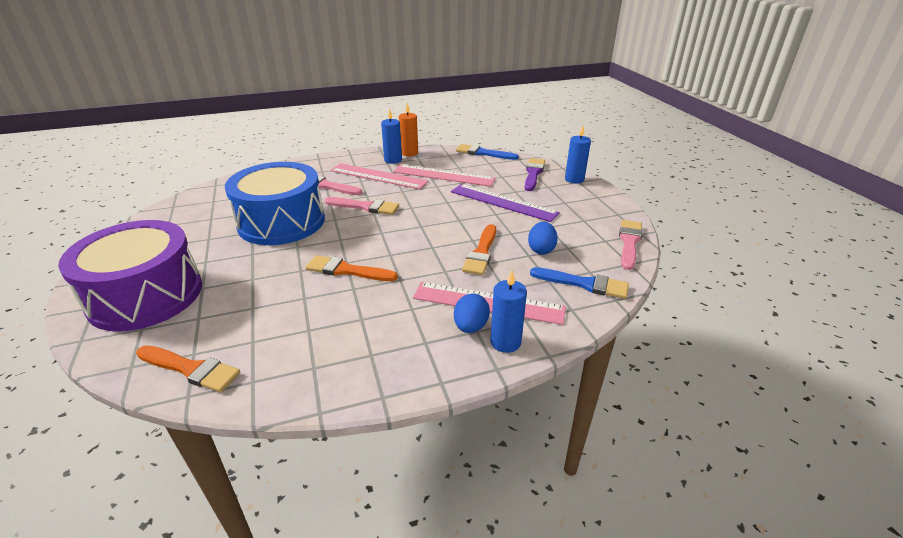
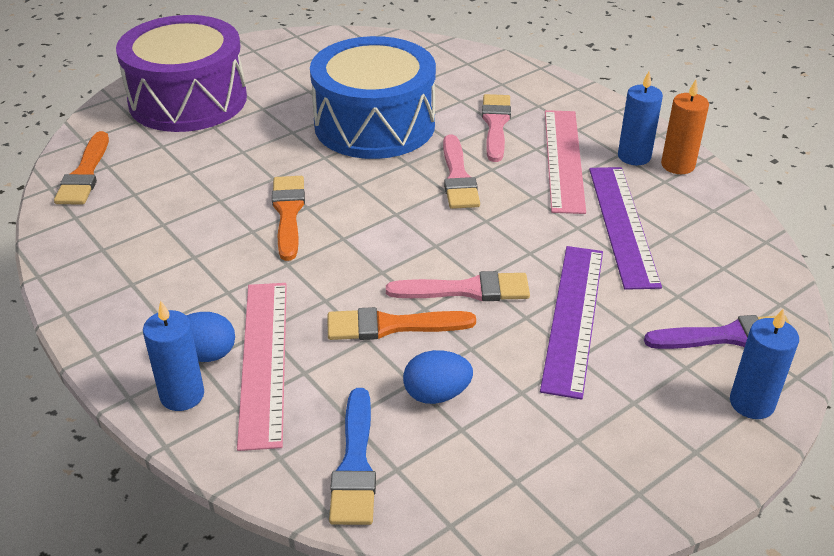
camera: 70 degrees right, 5 degrees up
(443, 175) = (622, 224): pink ruler -> purple ruler
(483, 153) = (761, 250): blue brush -> none
(629, 242) = (529, 519): pink brush -> pink brush (466, 290)

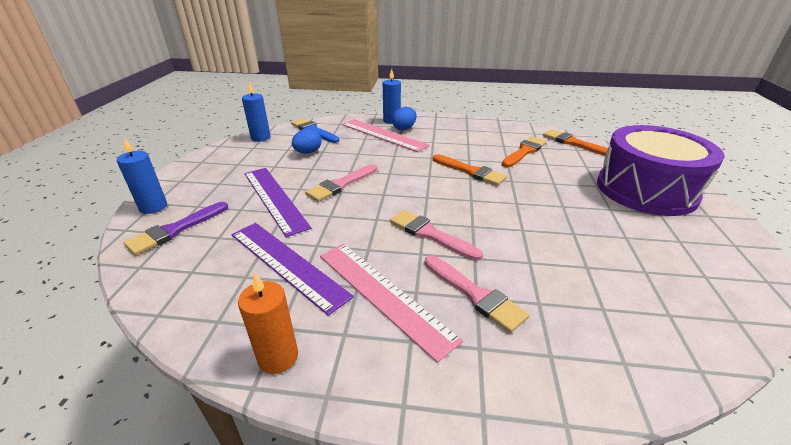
camera: 135 degrees right, 5 degrees down
(374, 125) = (539, 238): blue drum -> none
(392, 326) = (354, 160): orange brush -> orange brush (524, 152)
(634, 156) = (328, 339): blue candle -> blue candle (260, 138)

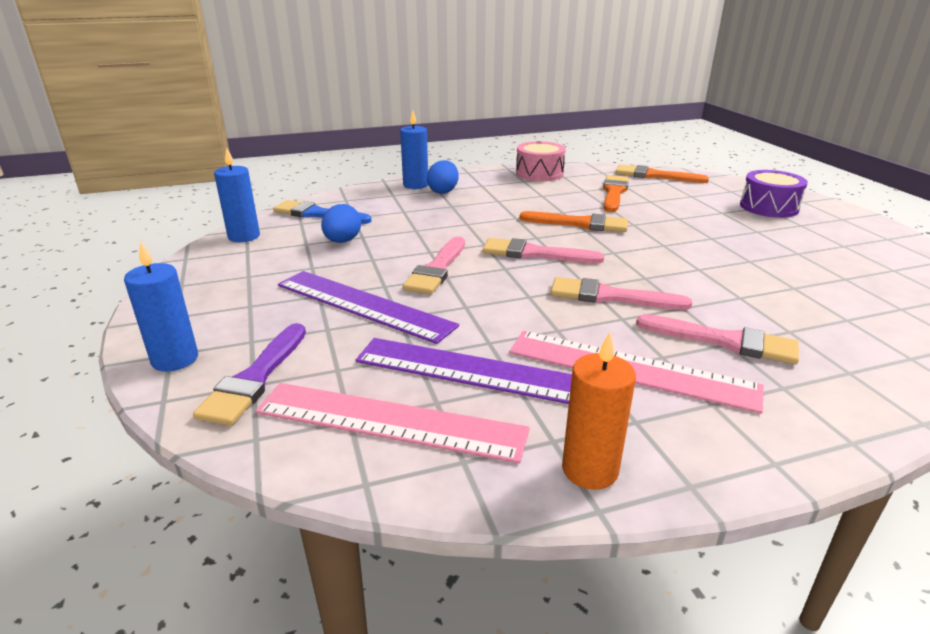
camera: 25 degrees left, 5 degrees down
(383, 135) = (424, 203): pink ruler -> pink ruler (390, 421)
(414, 188) = (535, 253): none -> pink brush
(484, 126) = (539, 173): none -> pink drum
(645, 190) = (769, 207): purple drum -> purple drum, size x0.52

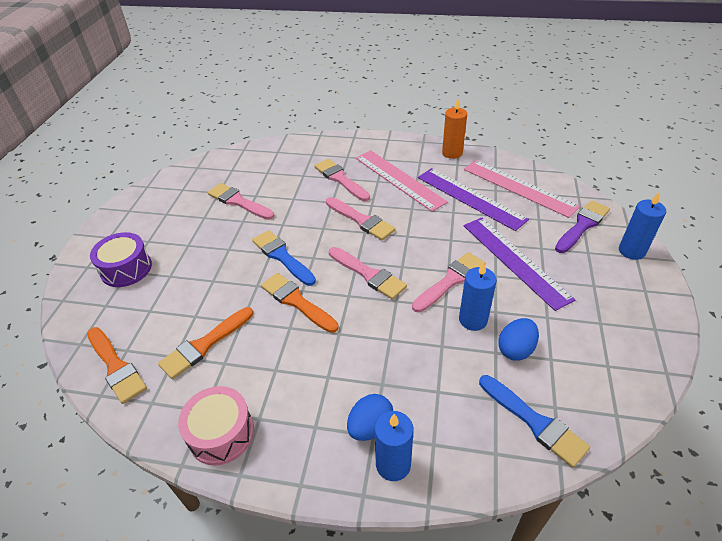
camera: 150 degrees left, 15 degrees up
(244, 236) = (616, 397): blue candle -> blue candle (473, 320)
(646, 245) = (282, 256): none -> blue brush
(797, 275) = (238, 202): none -> pink brush

